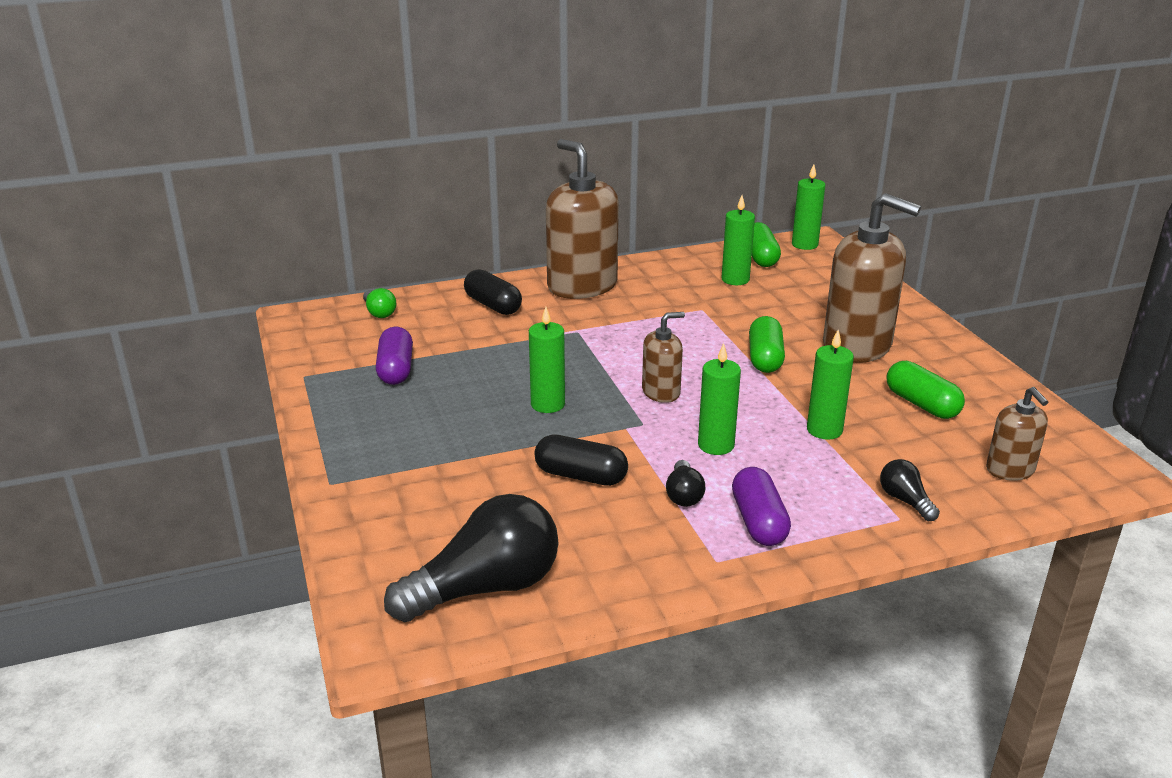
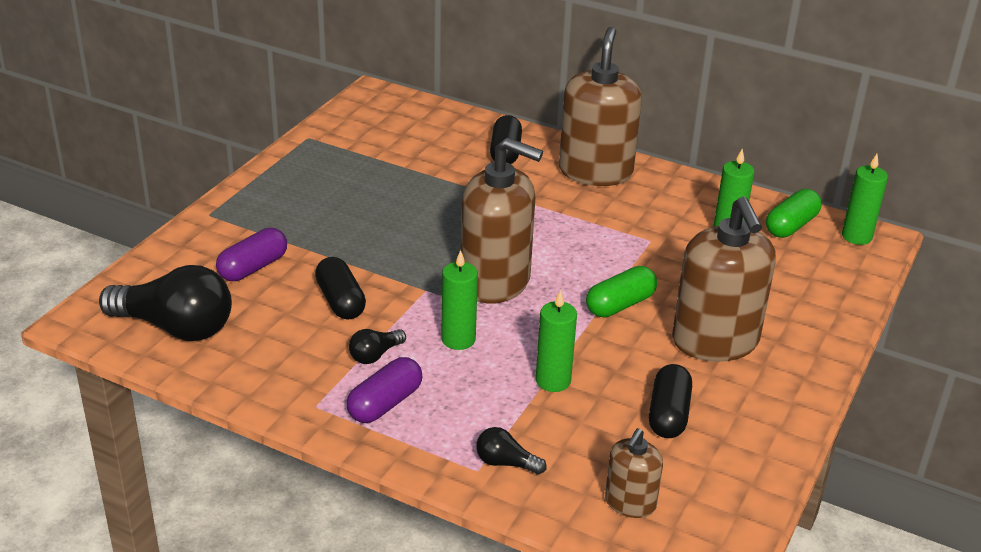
camera: 45 degrees right, 5 degrees up
(379, 312) = (424, 117): green light bulb -> none
(396, 369) = (364, 164): purple capsule -> purple capsule (253, 267)
(547, 404) = (408, 243): green candle -> none
(661, 392) = (495, 281): brown soap dispenser -> brown soap dispenser, size x1.96
(905, 501) = (506, 463): black light bulb -> black light bulb turned 90 degrees counterclockwise
(921, 404) = (668, 414): green capsule -> black capsule

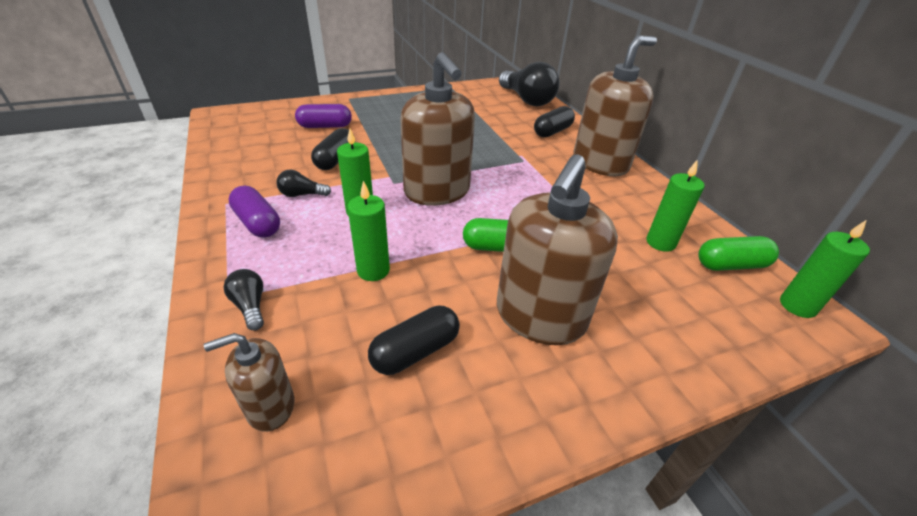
camera: 40 degrees right, 5 degrees up
(175, 327) = (244, 134): black light bulb -> black light bulb (527, 100)
(385, 403) = (258, 223): purple capsule -> purple capsule turned 60 degrees clockwise

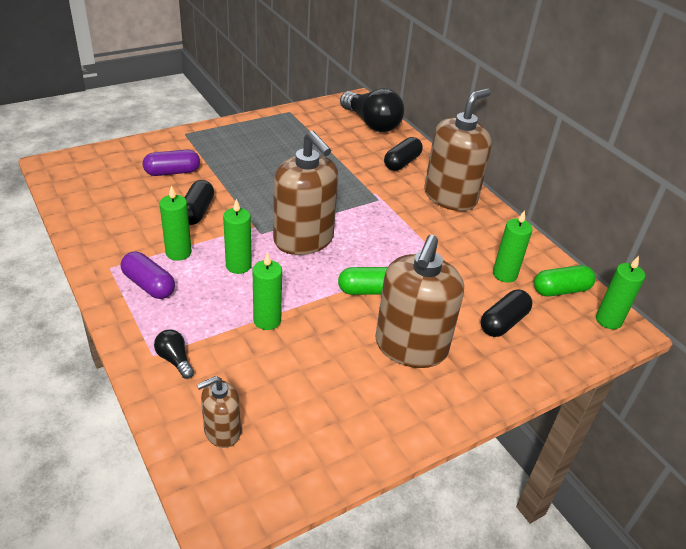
camera: 10 degrees left, 0 degrees up
(302, 194) = (178, 253): black light bulb -> green candle
(415, 351) = (319, 382): black capsule -> black capsule (503, 322)

